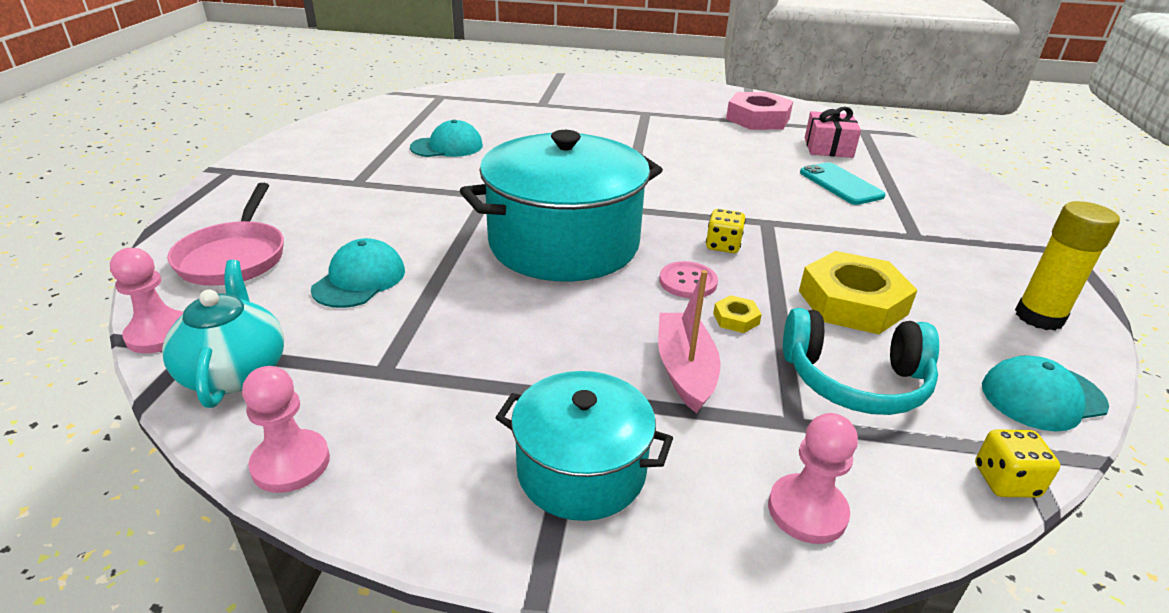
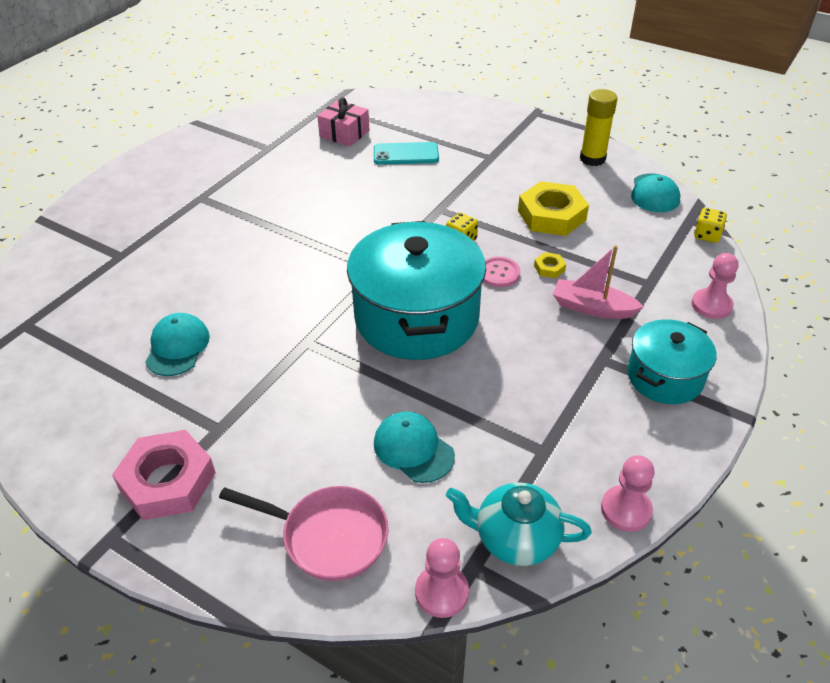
camera: 65 degrees left, 10 degrees up
(757, 119) = (265, 143): pink nut -> pink nut (167, 481)
(854, 380) = (623, 247): turquoise headphones -> none

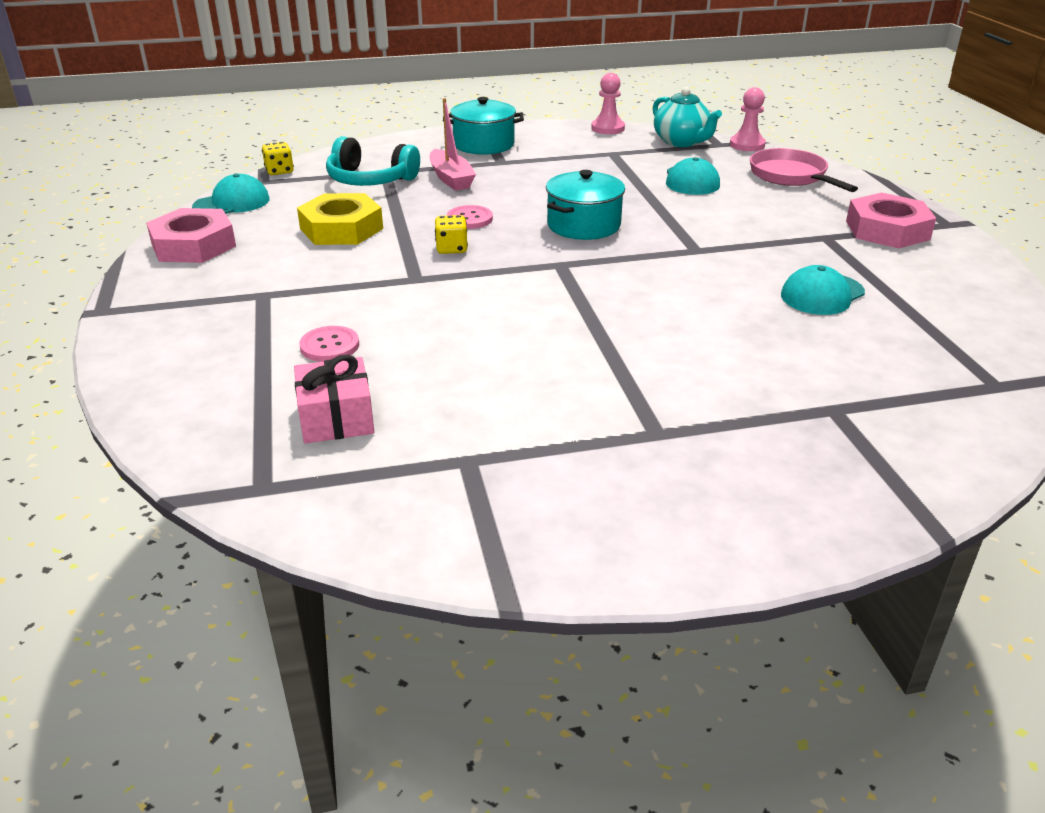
camera: 135 degrees left, 10 degrees down
(406, 154) = (329, 346): turquoise phone -> pink button
(417, 317) = (583, 225): turquoise pot -> turquoise pot, size x0.56
(549, 268) = (427, 205): yellow nut -> none
(592, 159) = (194, 245): yellow glue stick -> pink nut
(636, 267) = (370, 180): none -> turquoise headphones
(711, 305) = (379, 151): pink pawn -> none

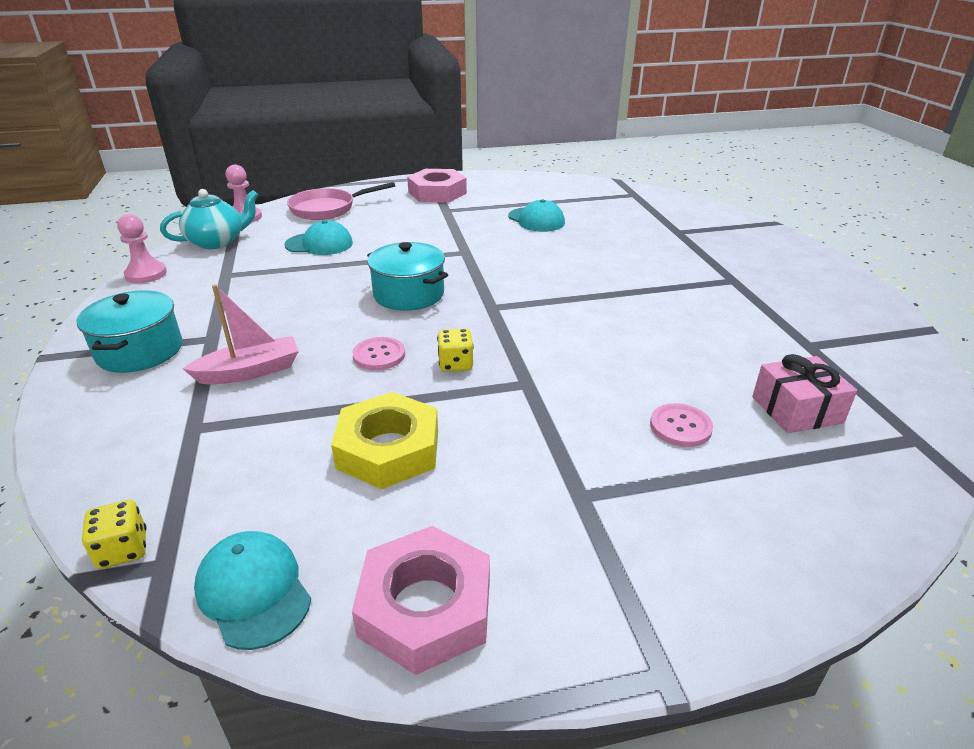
camera: 90 degrees left, 0 degrees up
(370, 180) = (221, 439): turquoise headphones -> none

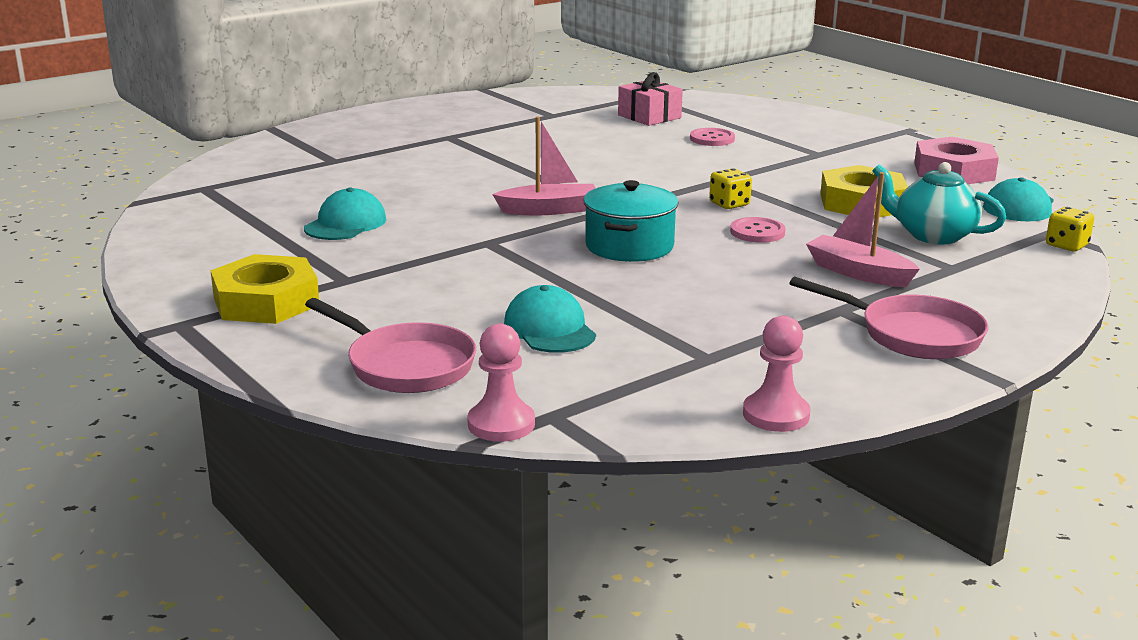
camera: 115 degrees left, 10 degrees down
(140, 351) = (912, 335): turquoise pot -> pink pan
(217, 242) = (618, 407): turquoise teapot -> turquoise teapot (932, 235)
(437, 193) = (266, 301): pink nut -> yellow nut
(509, 283) = (549, 210): none -> pink boat

